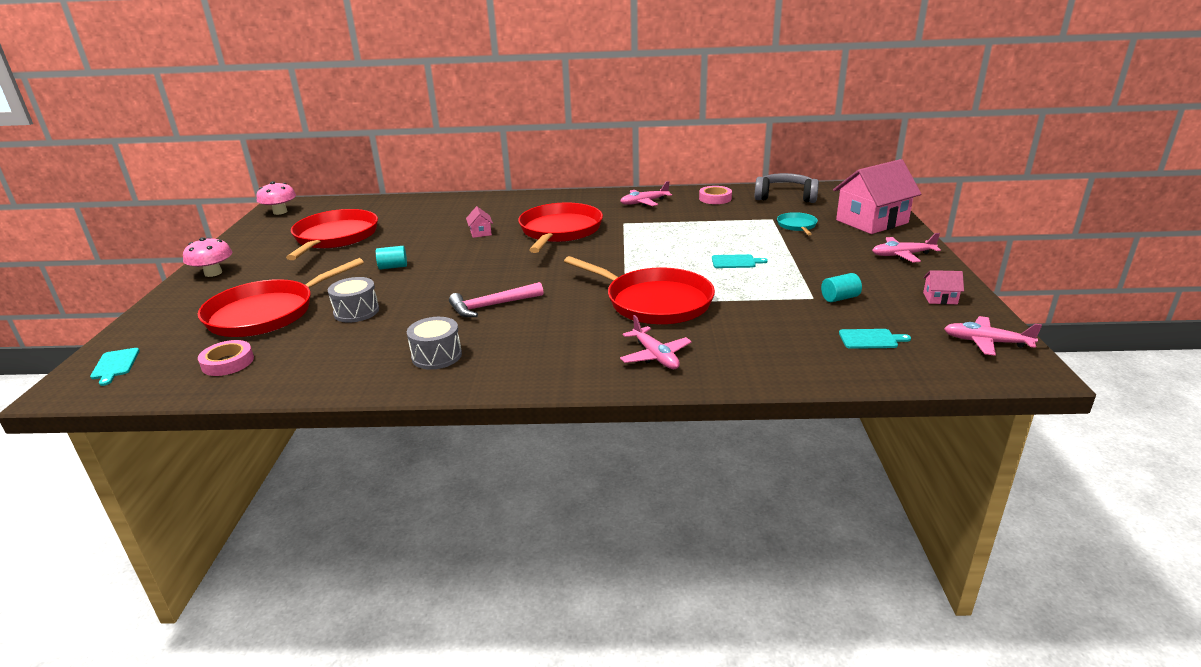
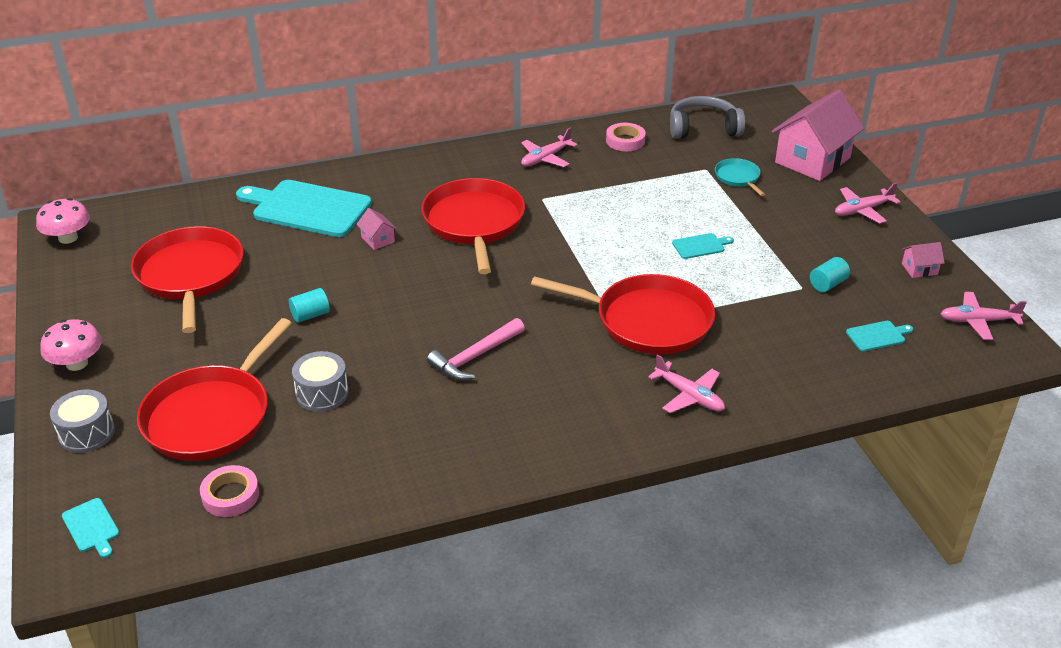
camera: 20 degrees left, 10 degrees up
(437, 356) = (465, 439): grey drum -> grey drum (86, 433)
(447, 212) = (308, 208): none -> turquoise cutting board

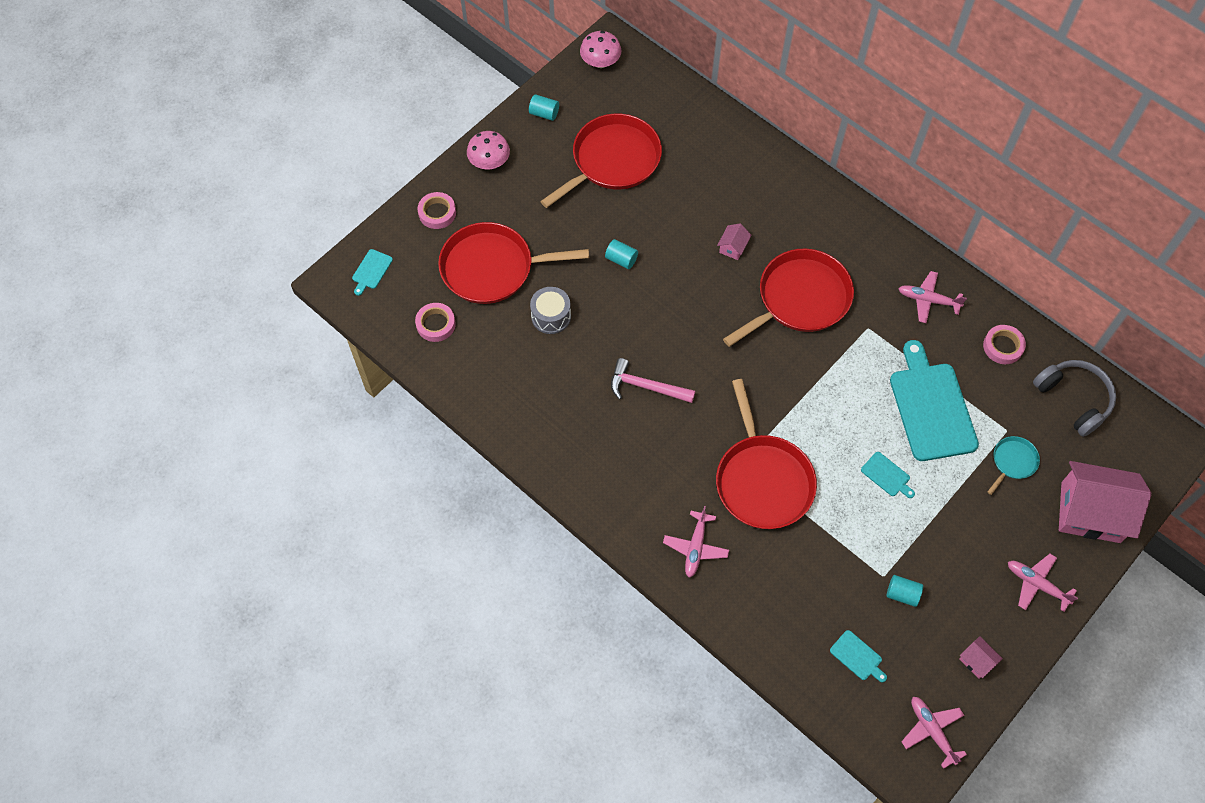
camera: 60 degrees right, 25 degrees up
(73, 299) = (544, 113): none -> turquoise cylinder
(86, 433) = (437, 213): grey drum -> pink tape
(308, 208) = (737, 179): turquoise cutting board -> turquoise cutting board (931, 407)

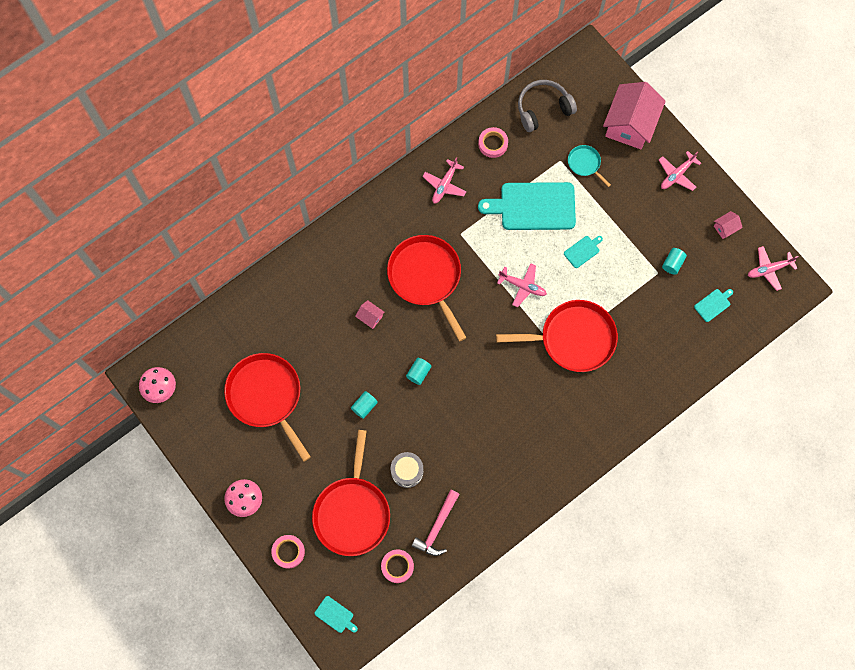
camera: 80 degrees left, 10 degrees up
(544, 113) = (204, 445): turquoise cylinder -> turquoise cylinder (418, 373)
(646, 386) = (482, 408): pink hammer -> pink hammer (437, 527)
(695, 547) = (619, 397): pink plane -> pink plane (522, 286)

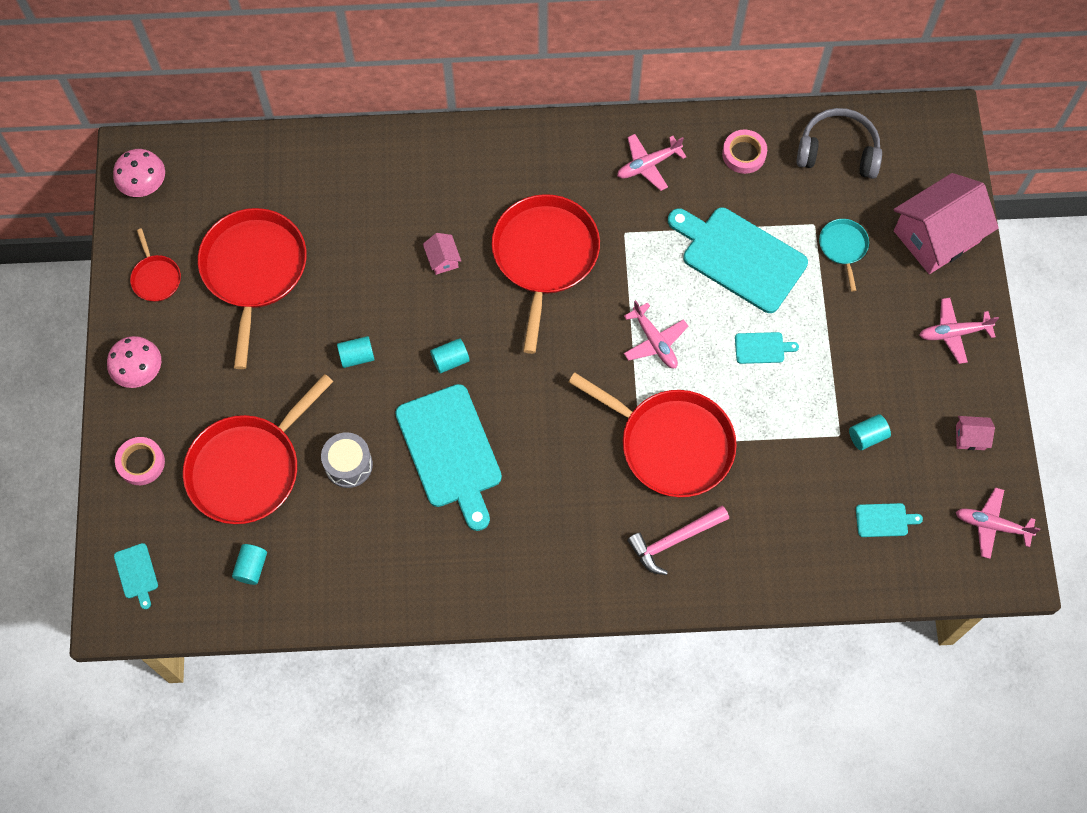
camera: 35 degrees right, 5 degrees down
(212, 439) = (156, 278): none -> red pan
(397, 566) = (251, 567): pink tape -> turquoise cylinder
(437, 527) = (333, 554): pink hammer -> pink hammer (674, 540)
(457, 424) = (450, 451): none -> turquoise cutting board

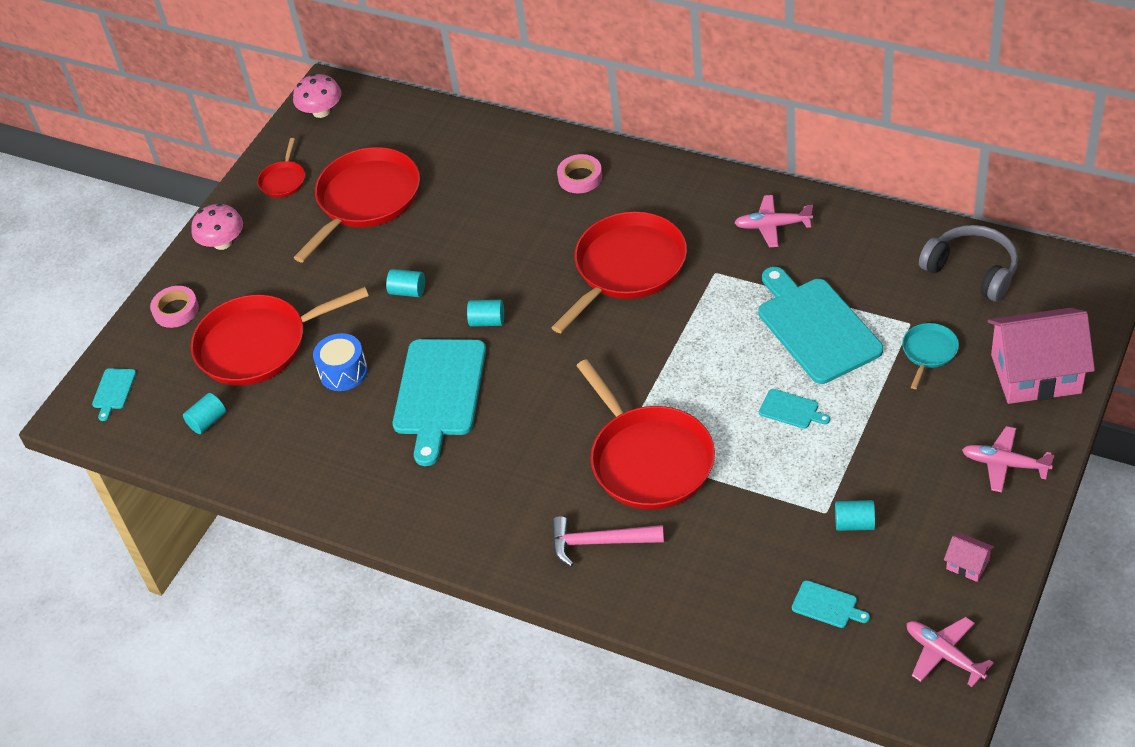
camera: 35 degrees right, 20 degrees down
(348, 465) = (343, 372): grey drum -> blue drum
(442, 259) = (533, 241): pink house -> none
(654, 341) = (687, 369): pink plane -> none
(744, 154) = (873, 244): pink tape -> pink tape (580, 177)

